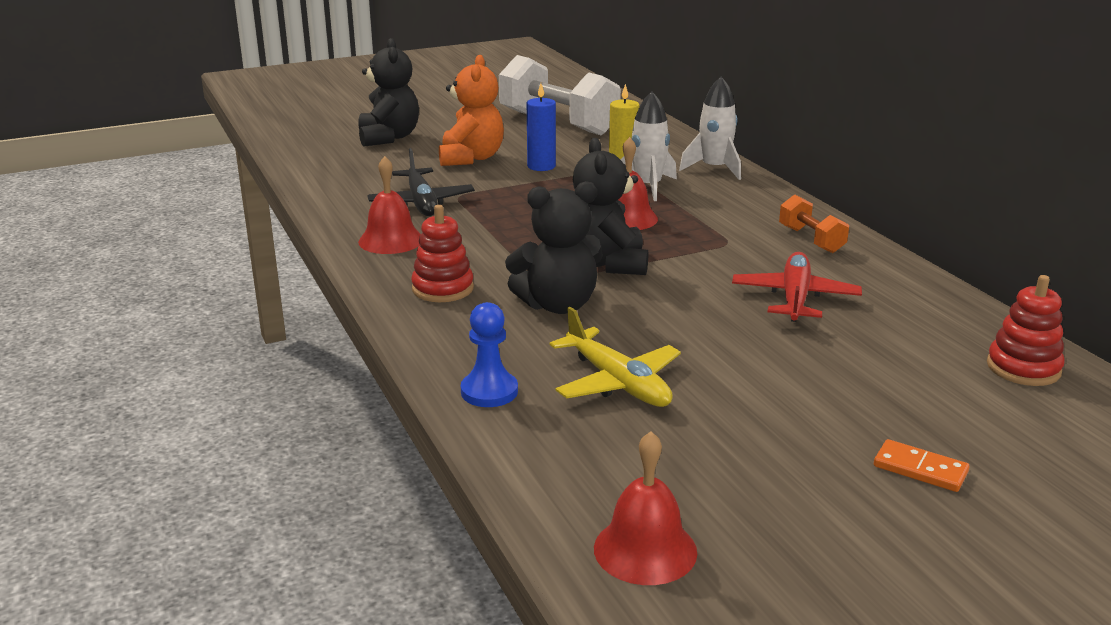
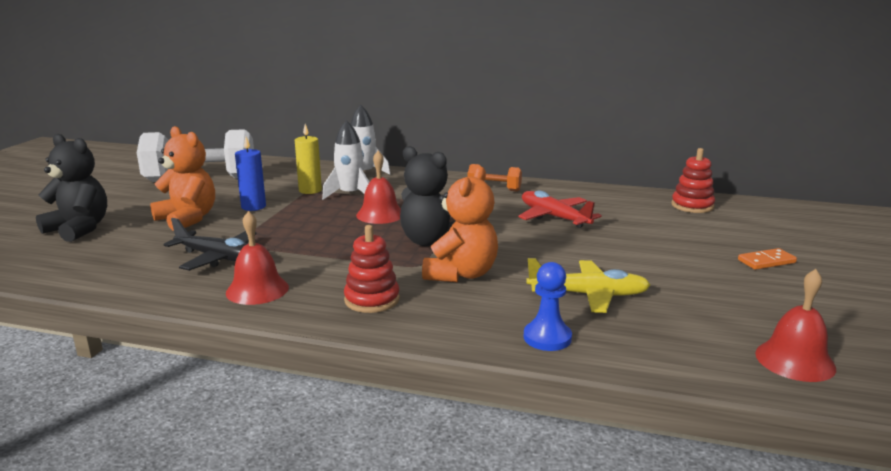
camera: 50 degrees left, 5 degrees down
(558, 305) = (461, 274): black teddy bear -> orange teddy bear

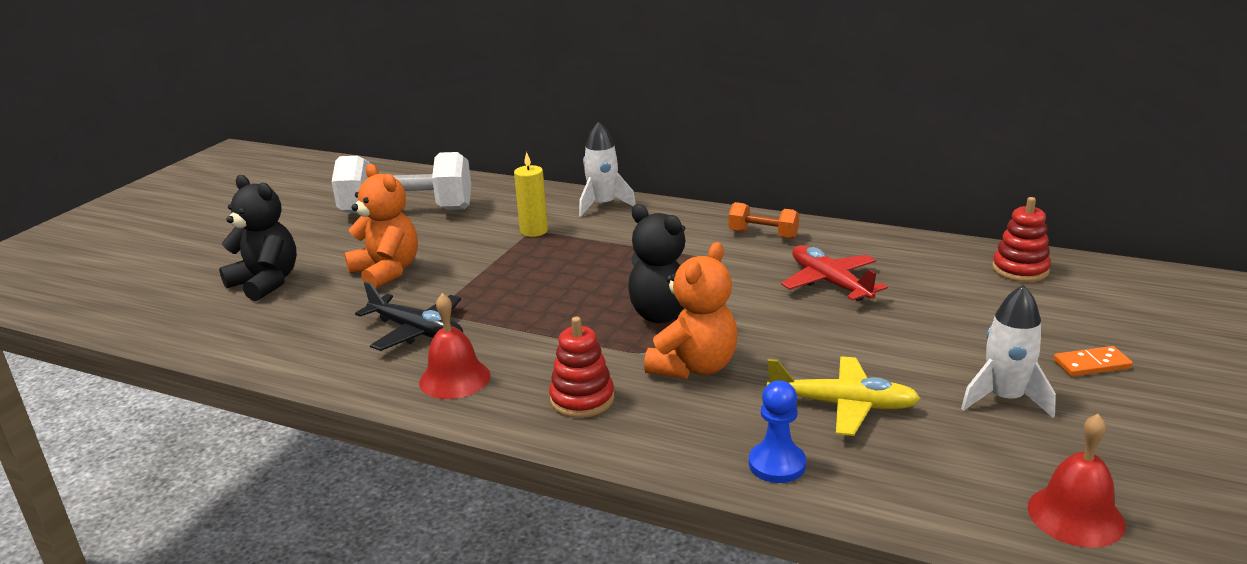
camera: 10 degrees right, 5 degrees up
(253, 207) = (464, 255): blue candle -> none
(350, 194) = (581, 239): white rocket -> white rocket (1004, 399)
(380, 214) = (613, 272): red bell -> none

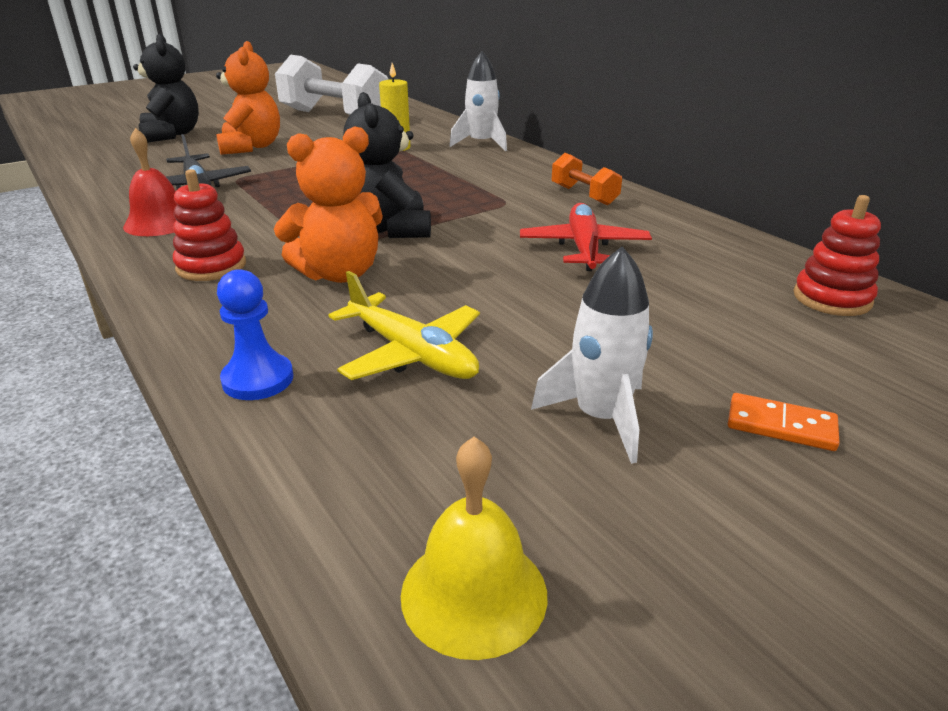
camera: 30 degrees right, 5 degrees up
(1075, 515) = (474, 593): red bell -> yellow bell

